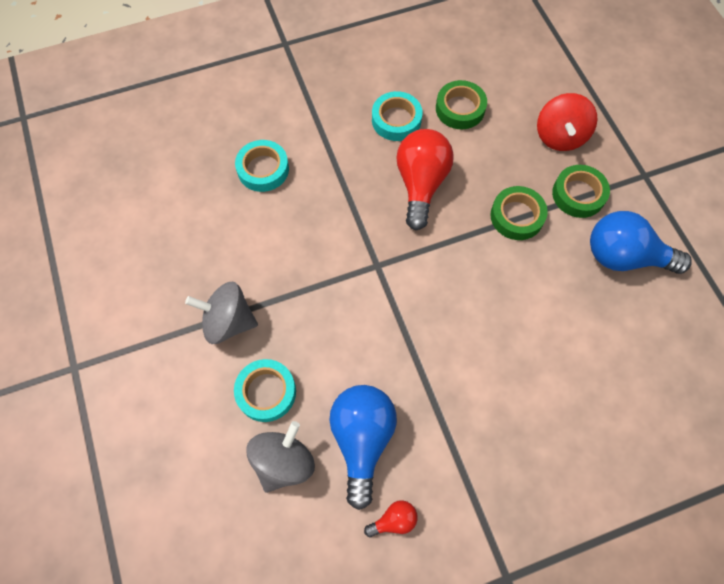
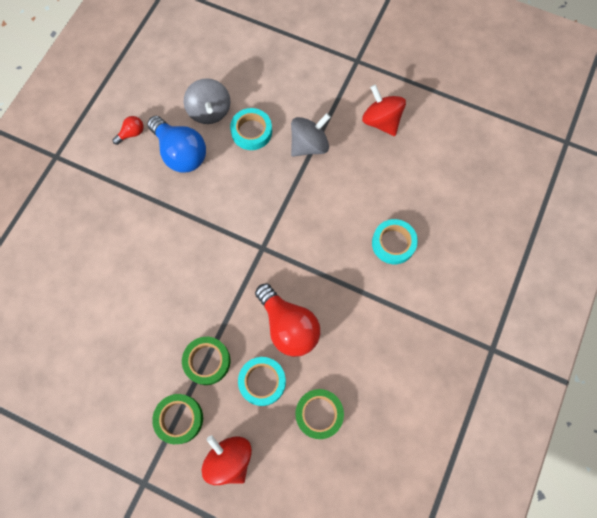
camera: 135 degrees right, 5 degrees up
(136, 280) = (381, 121): none -> red spinning top
(394, 520) = (132, 133): red light bulb -> red light bulb turned 150 degrees counterclockwise
(396, 120) = (352, 360): turquoise tape -> turquoise tape (262, 381)
(624, 256) = (114, 397): blue light bulb -> none

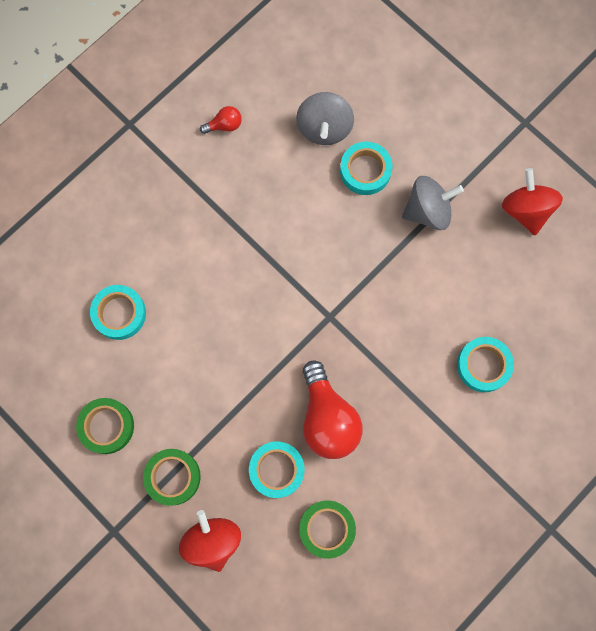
camera: 20 degrees right, 5 degrees up
(93, 303) = (119, 313): none -> turquoise tape
(180, 153) = (273, 169): blue light bulb -> none
(207, 361) = (223, 425): green tape -> green tape (106, 426)

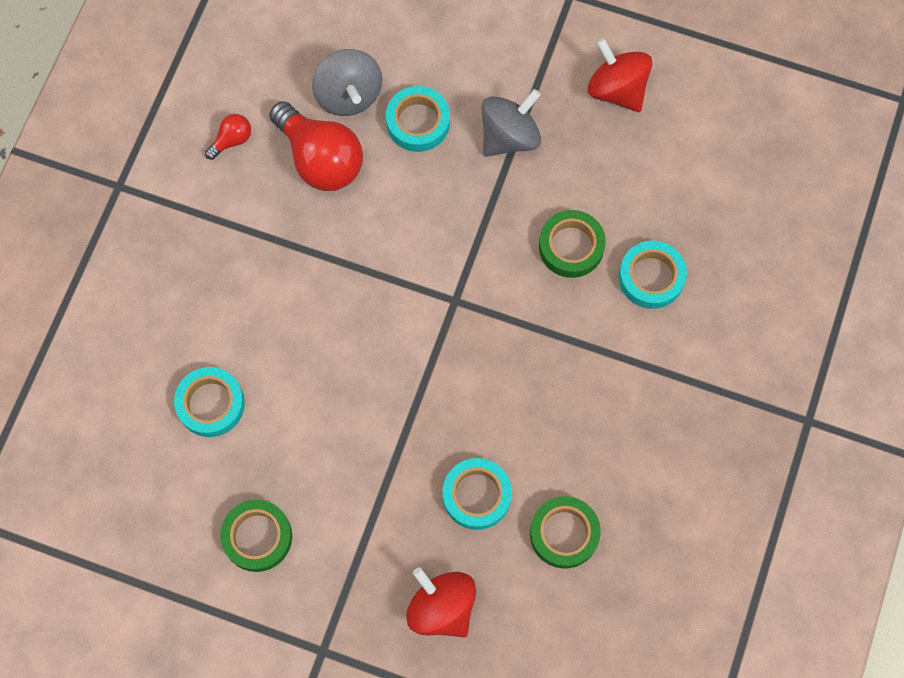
camera: 25 degrees left, 5 degrees down
(173, 477) = (362, 558): green tape -> green tape (571, 246)
(327, 418) = (506, 413): red light bulb -> red light bulb (320, 159)

